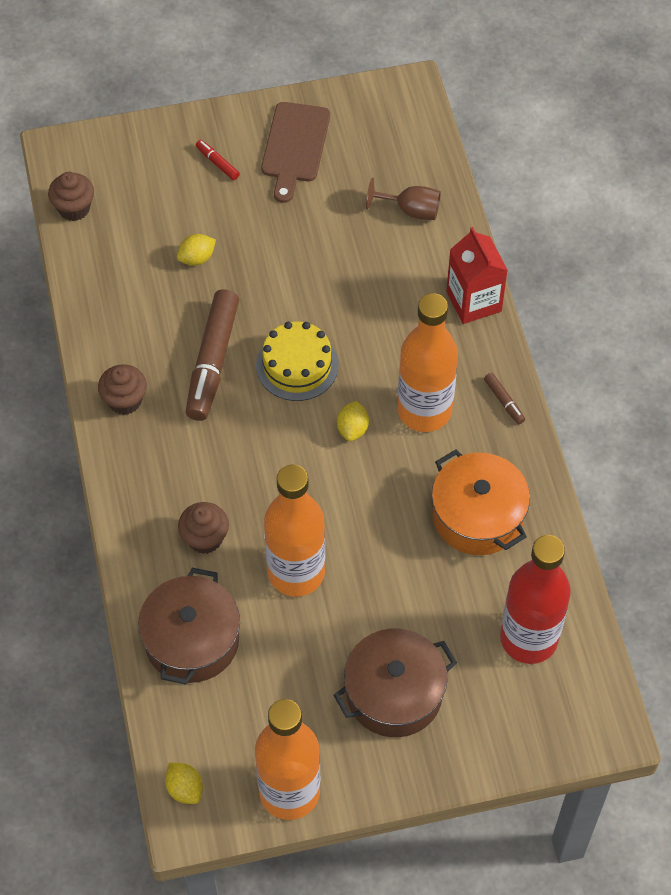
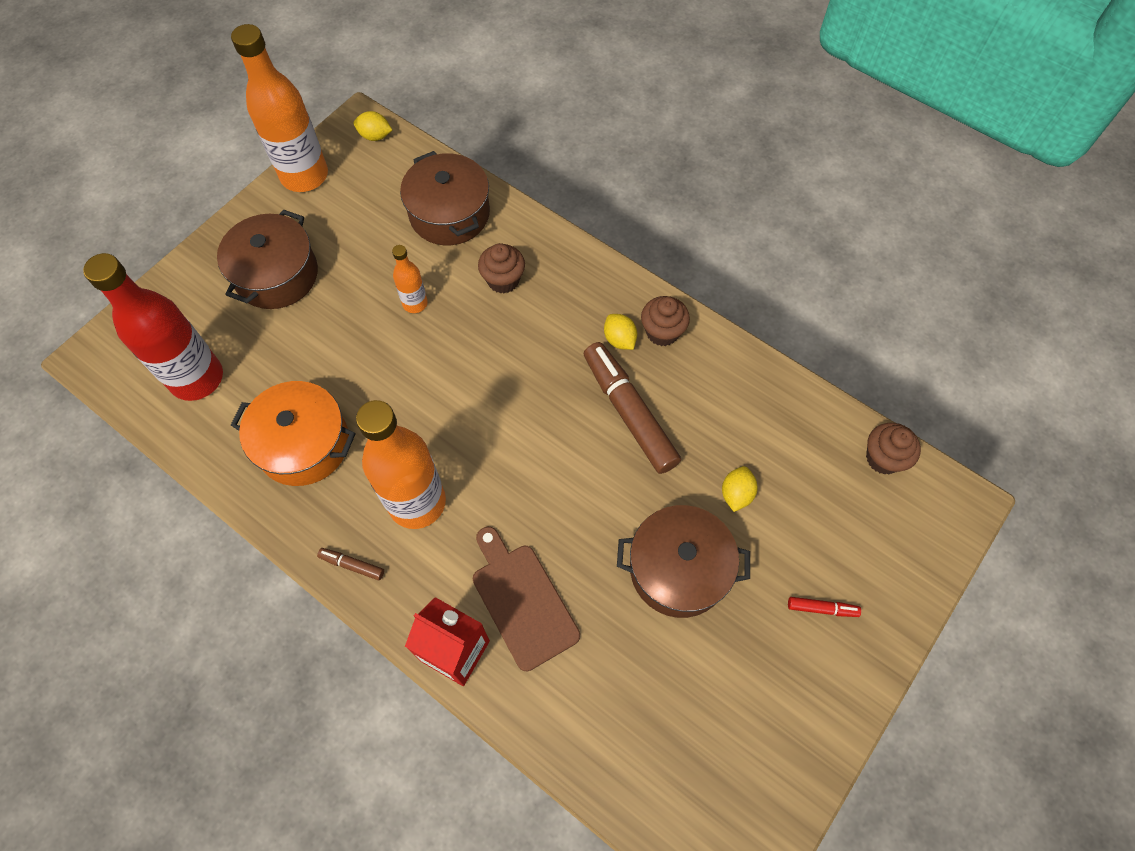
camera: 140 degrees right, 5 degrees up
(283, 244) = (678, 569): none -> brown pot
(295, 147) = (774, 691): brown cutting board -> brown cutting board (522, 600)
(296, 573) = (415, 303): orange bottle -> orange bottle, size x0.48
(297, 365) = (559, 461): yellow cake -> none
(352, 429) = (465, 441): yellow lemon -> yellow lemon (619, 339)
(411, 210) = (597, 710): brown goblet -> none

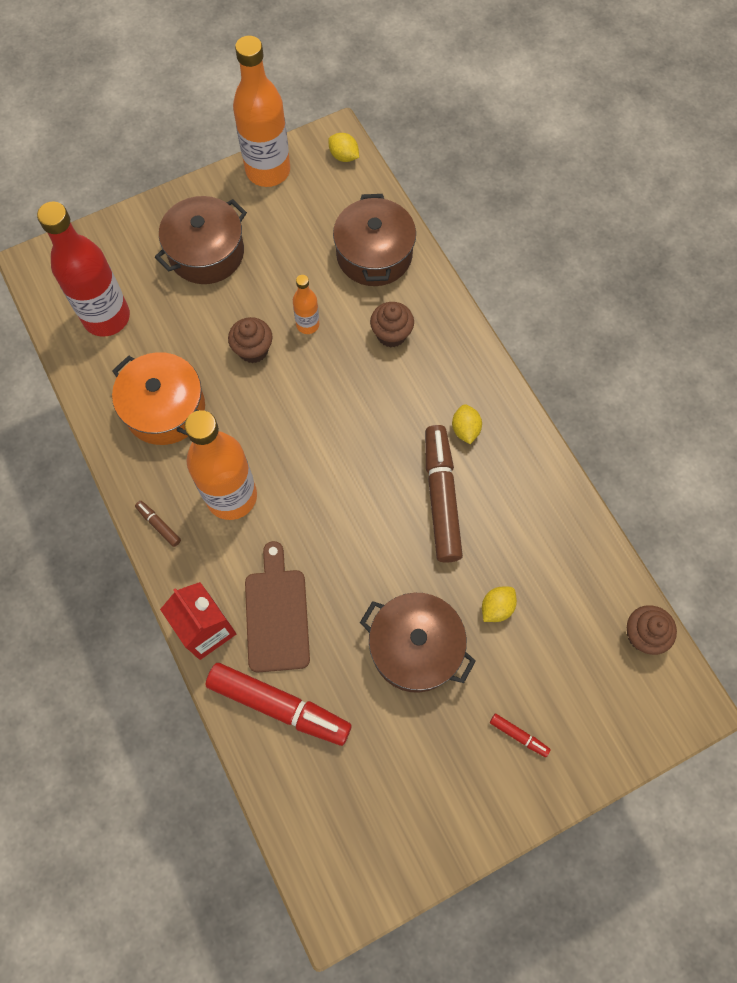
camera: 25 degrees right, 5 degrees up
(571, 694) = (279, 706): none -> red marker
(662, 332) = (506, 438): brown cupcake -> brown cupcake (253, 350)

